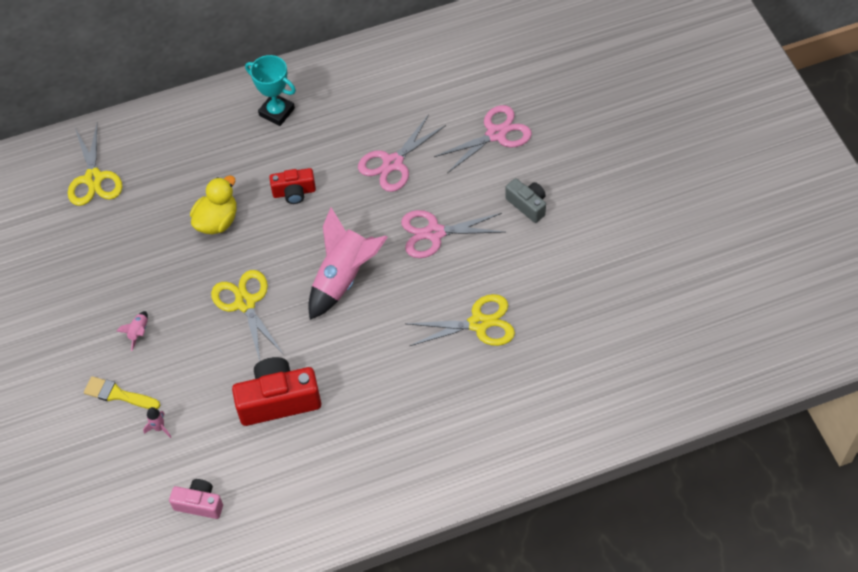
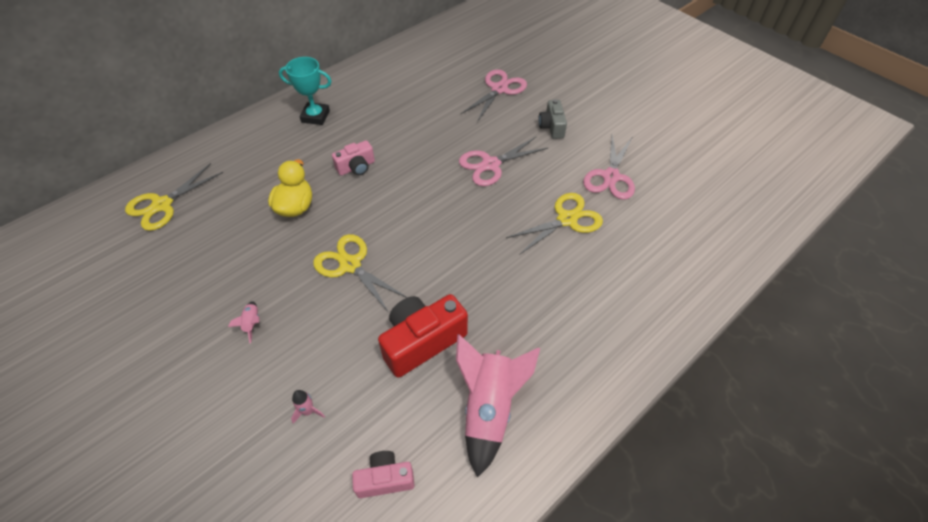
camera: 25 degrees left, 5 degrees down
(94, 178) = (162, 205): yellow scissors -> yellow scissors turned 75 degrees clockwise
(118, 394) = (249, 392): yellow brush -> none
(294, 192) = (356, 167): red camera -> pink camera
(343, 278) = (431, 218): pink rocket -> pink rocket (489, 408)
(393, 163) = (430, 126): pink scissors -> pink scissors (611, 176)
(527, 205) = (551, 127): grey camera -> grey camera turned 120 degrees counterclockwise

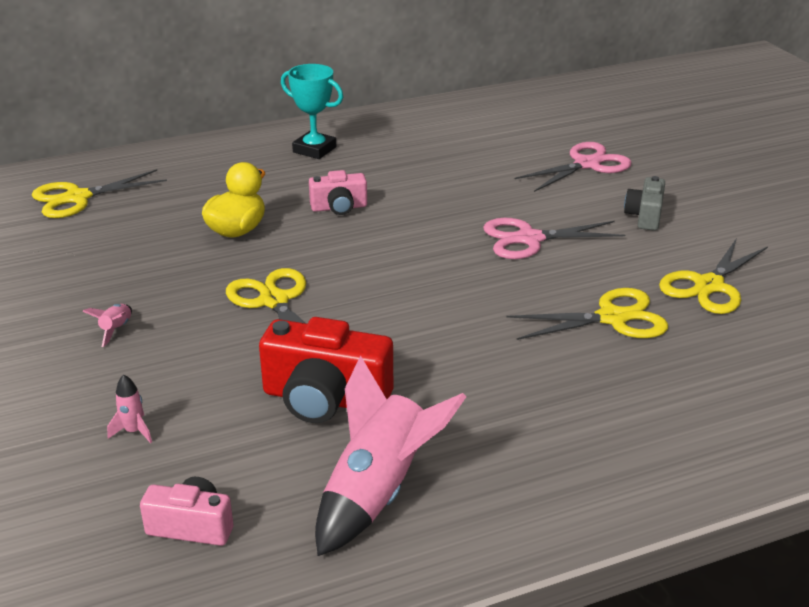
camera: 20 degrees right, 20 degrees down
(422, 341) = (325, 399): red camera -> red camera turned 150 degrees counterclockwise
(611, 176) = (709, 285): pink scissors -> yellow scissors

